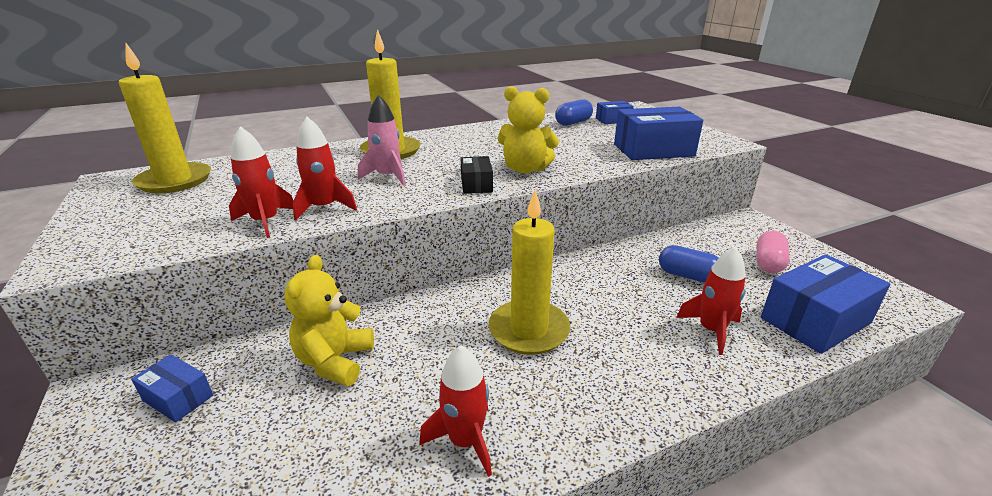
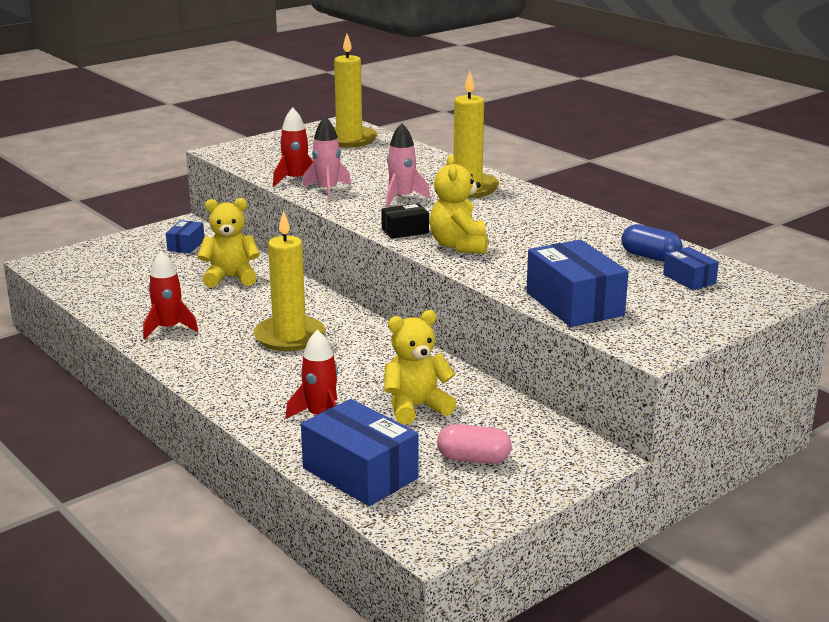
camera: 75 degrees right, 5 degrees down
(324, 208) = (327, 190): red rocket -> pink rocket
(687, 276) = (416, 407): blue capsule -> yellow teddy bear

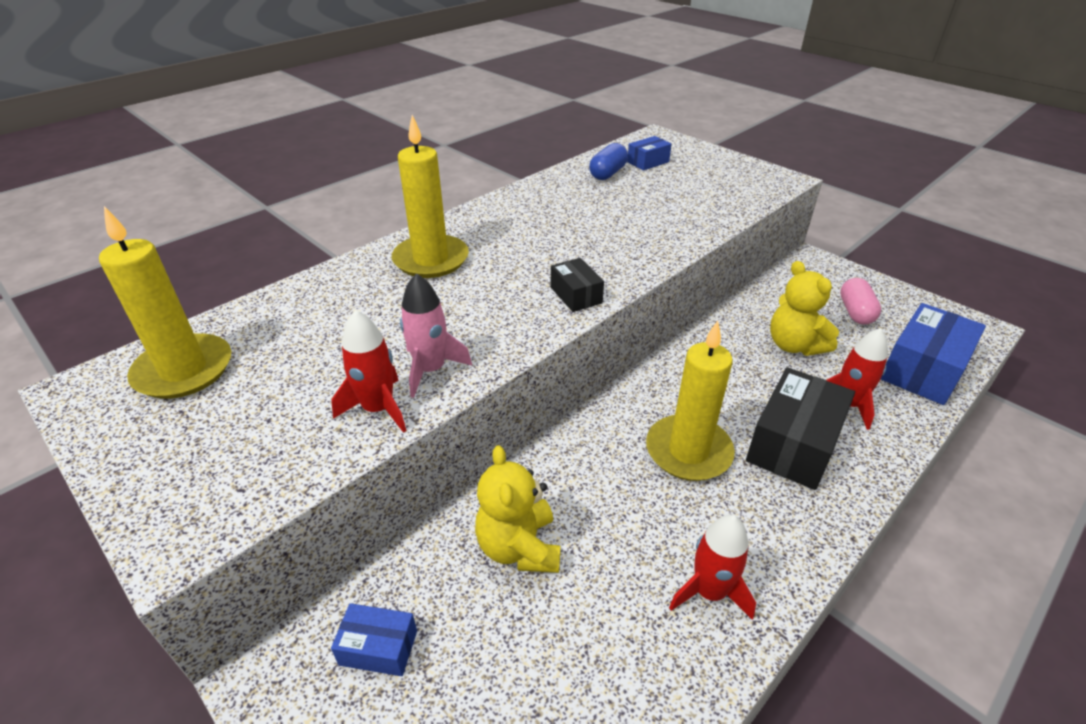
camera: 95 degrees left, 15 degrees up
(281, 380) = (793, 444): none -> black box
(402, 198) = (464, 303): pink rocket -> none
(459, 246) = (610, 260): yellow teddy bear -> none
(574, 304) = (721, 204): blue box -> none

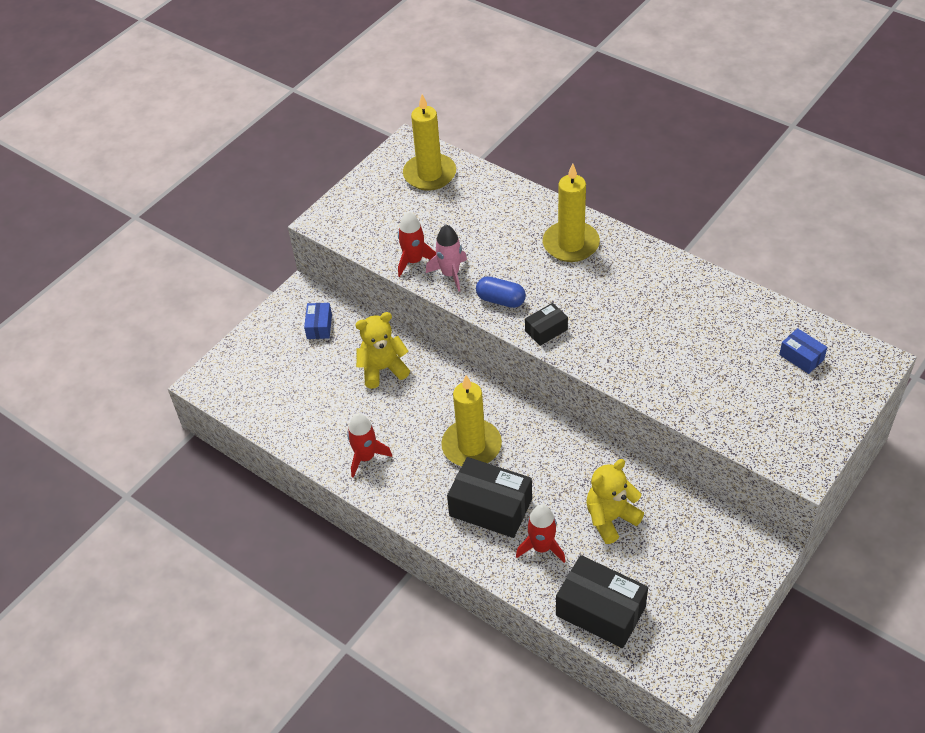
camera: 85 degrees right, 10 degrees up
(608, 173) = (760, 328): blue capsule -> blue capsule (501, 300)
(855, 312) = (677, 573): pink capsule -> none
(923, 370) = (600, 611): blue box -> black box

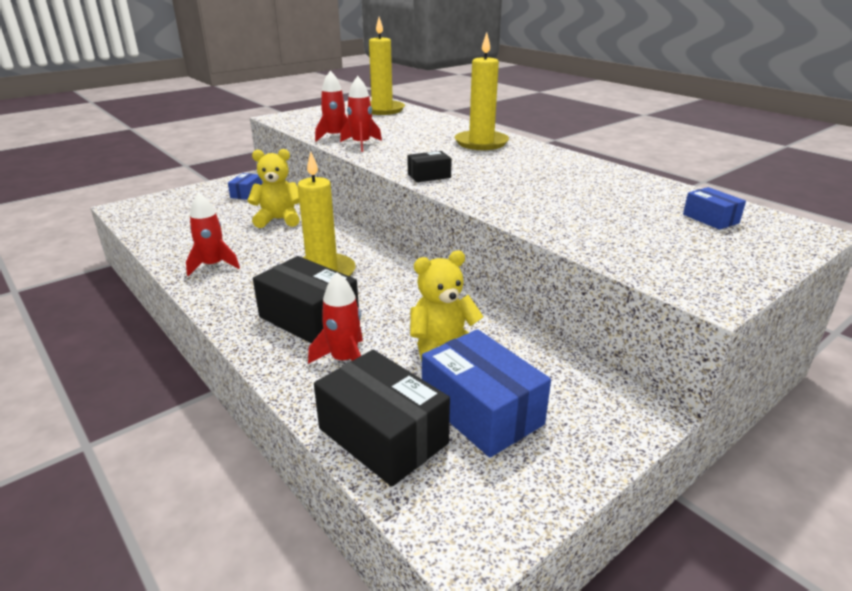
camera: 10 degrees right, 20 degrees down
(450, 274) = (361, 144): pink rocket -> red rocket
(501, 300) = (397, 159): blue capsule -> none
(658, 573) = (481, 411): none -> blue box

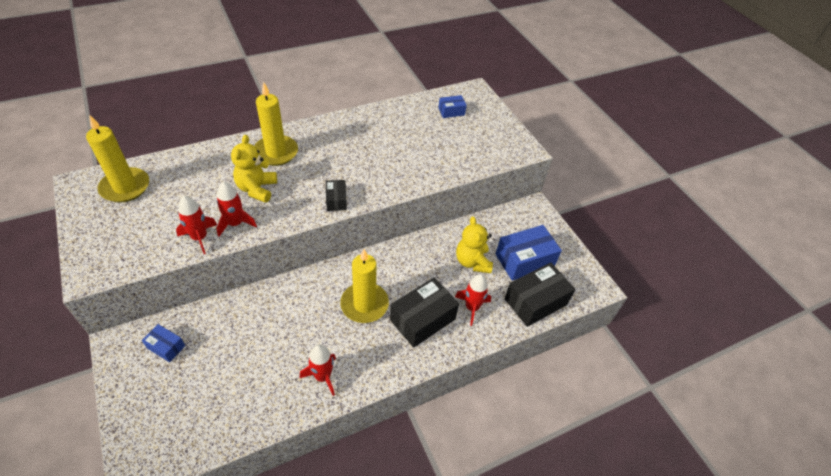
camera: 80 degrees left, 20 degrees up
(278, 220) = (250, 324): yellow teddy bear -> yellow teddy bear (257, 189)

